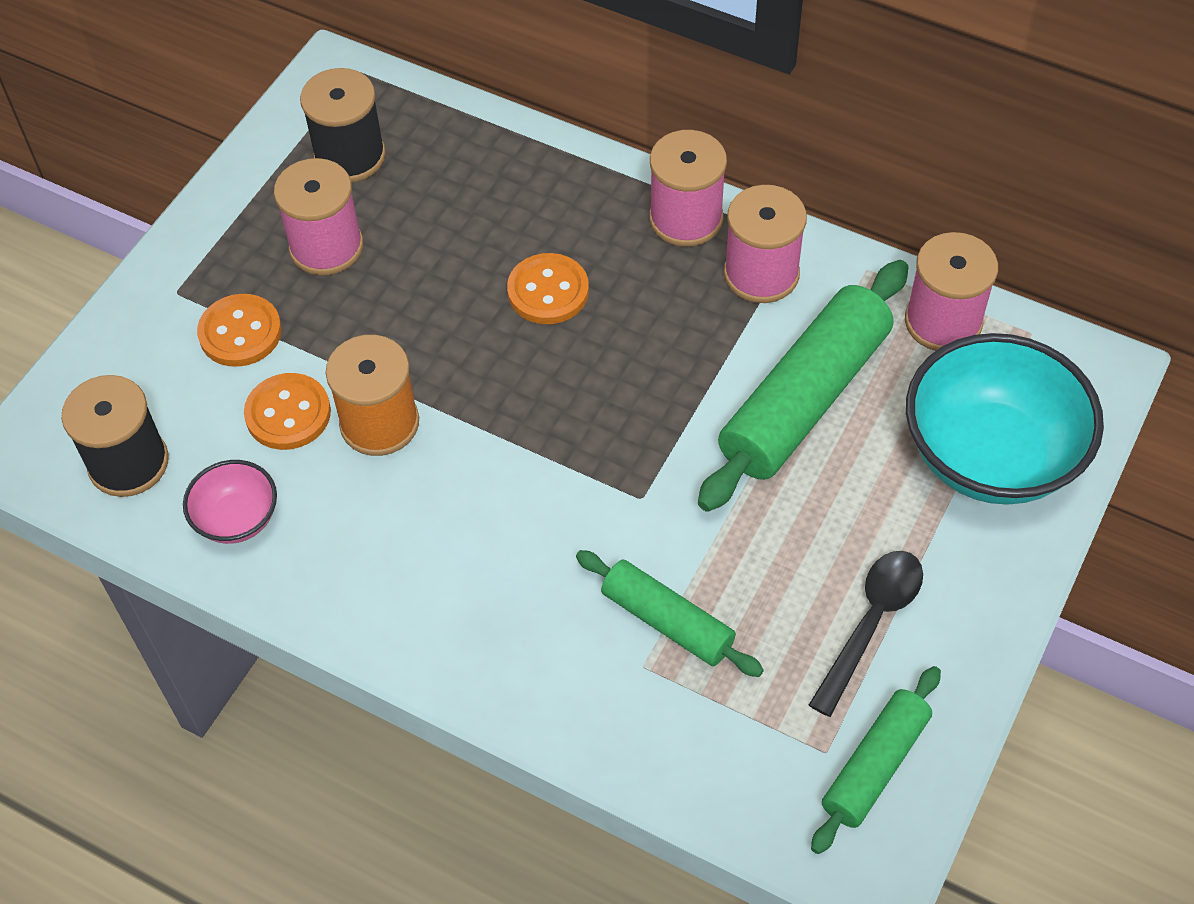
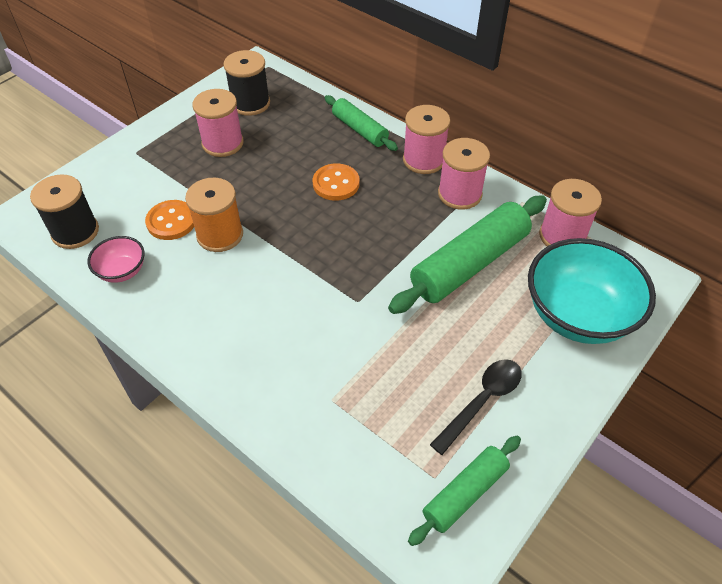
camera: 10 degrees right, 5 degrees down
(240, 332) = (161, 177): orange button -> none
(667, 621) = (353, 375): green rolling pin -> green rolling pin (359, 130)

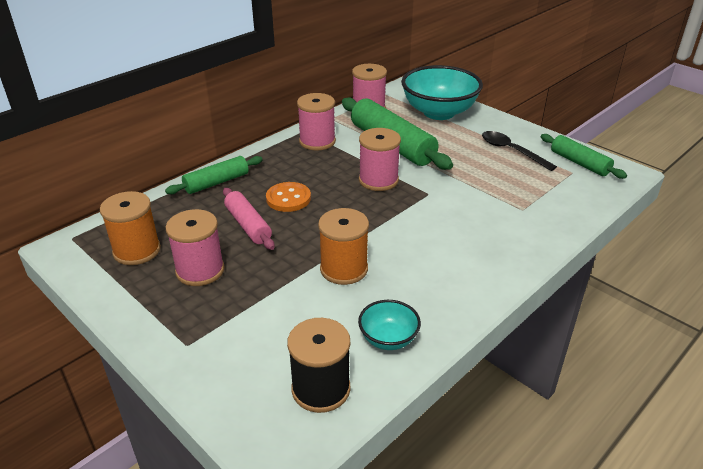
camera: 85 degrees left, 15 degrees down
(122, 271) = (388, 339): pink bowl -> turquoise bowl
(171, 221) = (318, 305): orange button -> none
(250, 103) = (137, 250): black spool -> orange spool
(288, 162) = (248, 225): none -> pink rolling pin
(423, 160) = (271, 153): pink spool -> pink spool (378, 180)

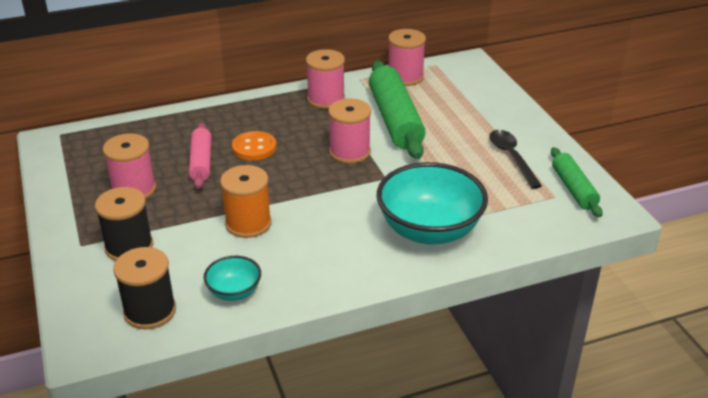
camera: 25 degrees right, 0 degrees up
(137, 250) = (99, 159): orange spool -> none
(217, 182) = (206, 116): green rolling pin -> none
(243, 329) = (129, 247): none -> black spool
(439, 112) = (474, 98): turquoise bowl -> turquoise bowl (429, 230)

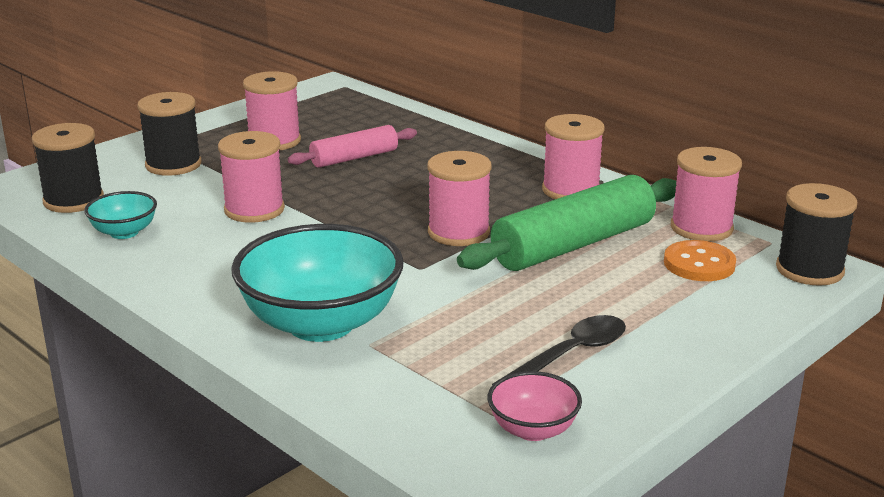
camera: 65 degrees right, 10 degrees down
(248, 223) = (254, 210): orange spool -> pink spool
(254, 147) = (411, 176): orange button -> orange button (699, 264)
(470, 65) = (809, 270): none -> black spool
(573, 189) = (533, 429): green rolling pin -> pink bowl

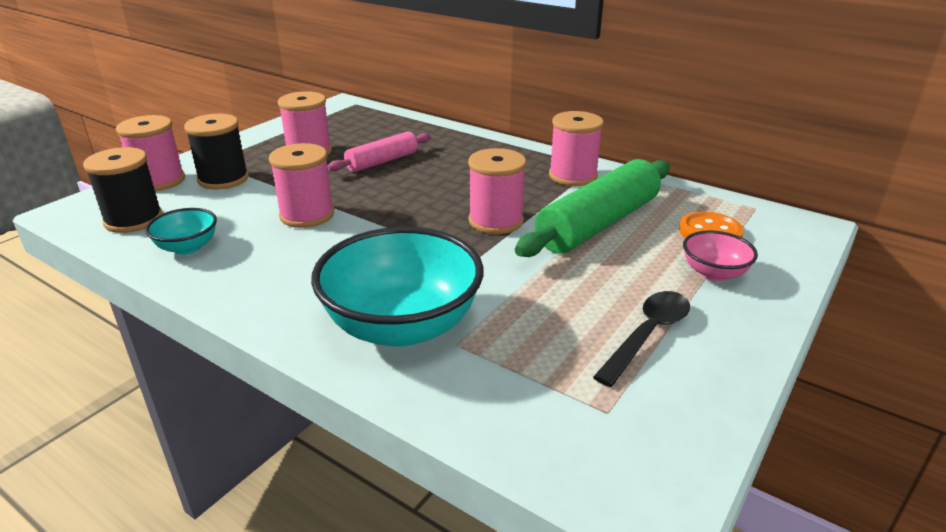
camera: 10 degrees left, 5 degrees up
(533, 429) = (653, 425): pink bowl -> pink bowl (714, 273)
(701, 228) = (693, 200): pink spool -> pink spool (159, 181)
(809, 270) = (800, 229): black spool -> none

